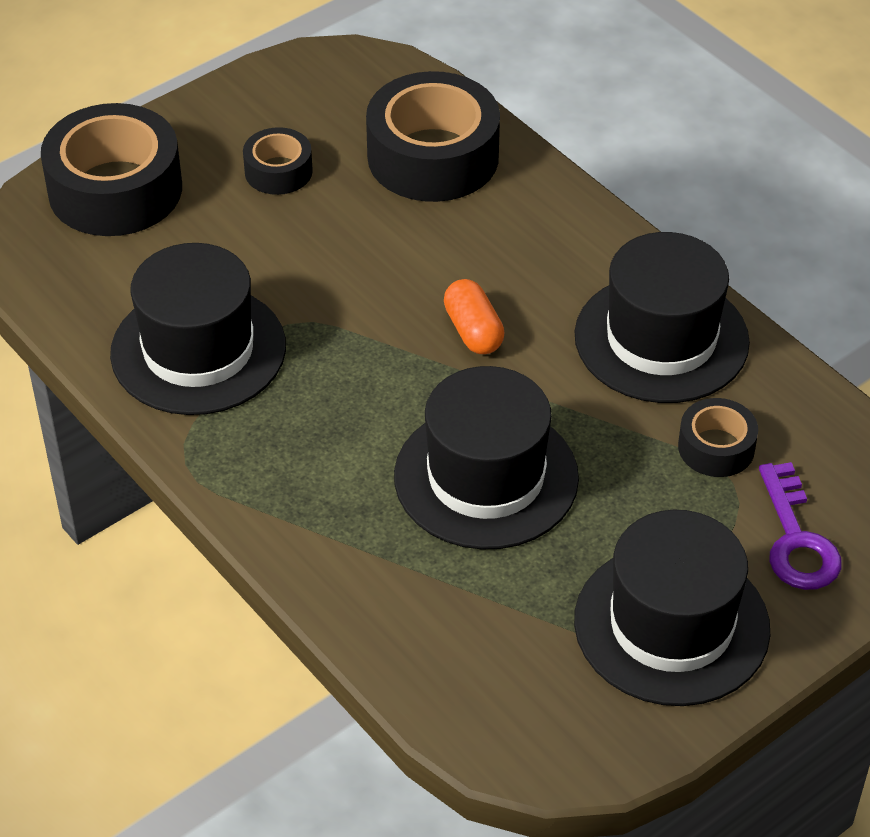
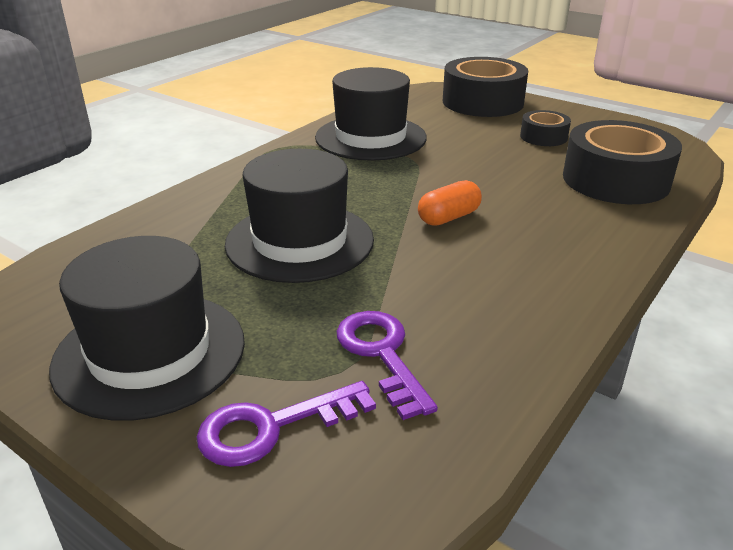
camera: 75 degrees right, 15 degrees down
(661, 339) = (504, 305): black hat -> none
(716, 447) = (381, 354): black tape -> purple key

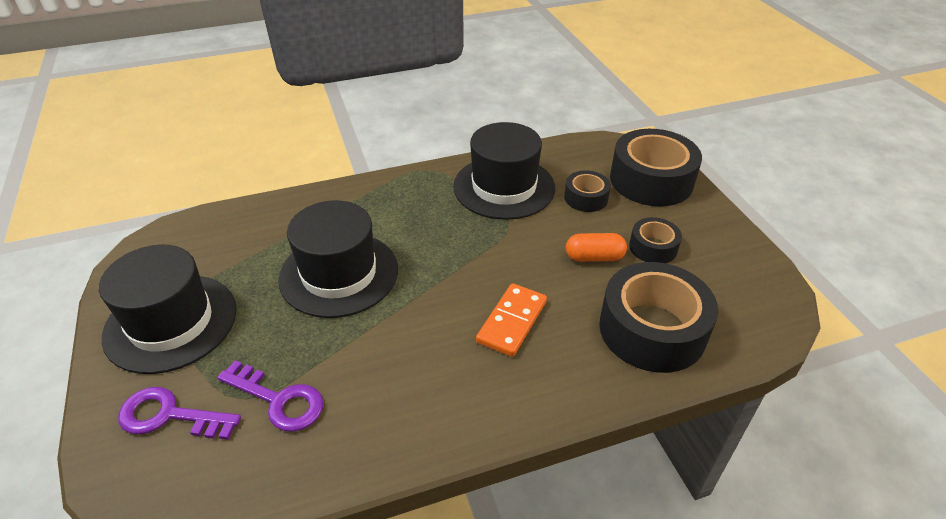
camera: 35 degrees right, 10 degrees up
(381, 354) = (279, 400): purple key -> purple key turned 105 degrees clockwise
(448, 217) = (462, 302): orange capsule -> orange capsule (594, 257)
(449, 125) = (586, 198): none -> black tape
(509, 214) = (512, 322): none -> orange domino

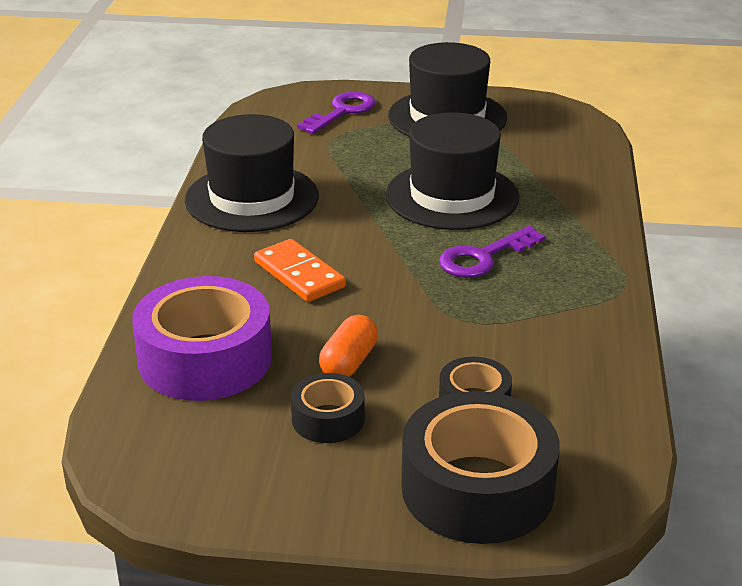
camera: 115 degrees right, 10 degrees down
(279, 400) = (316, 150): purple key -> purple key (483, 257)
(504, 187) = (544, 338): black hat -> black hat (252, 198)
(652, 329) = (205, 359): black tape -> purple tape

